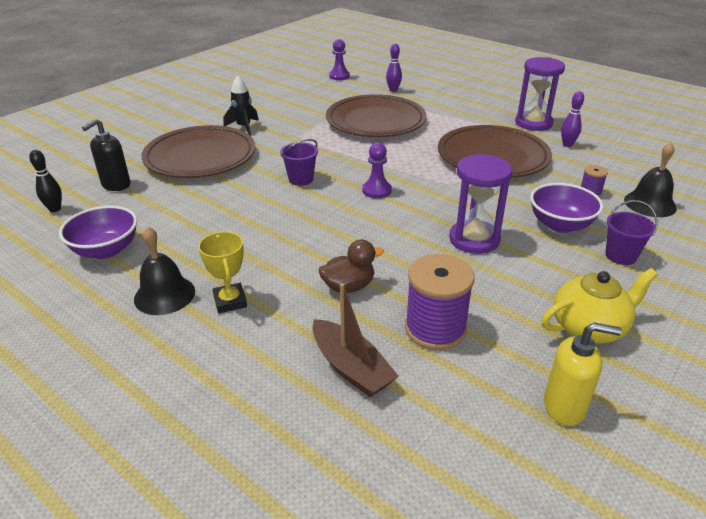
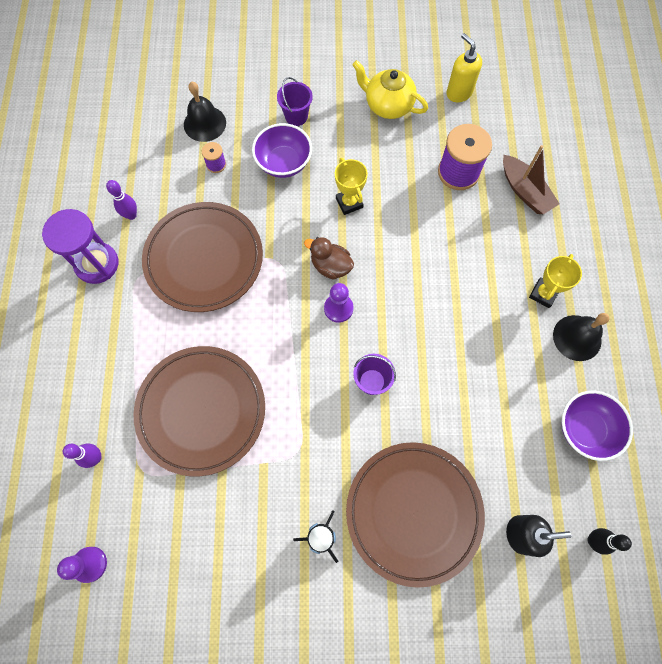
camera: 130 degrees left, 35 degrees up
(349, 286) = (466, 240): brown duck -> brown duck (330, 266)
(351, 368) = (524, 191): brown boat -> brown boat turned 135 degrees clockwise
(474, 239) = (349, 203): purple hourglass -> yellow trophy

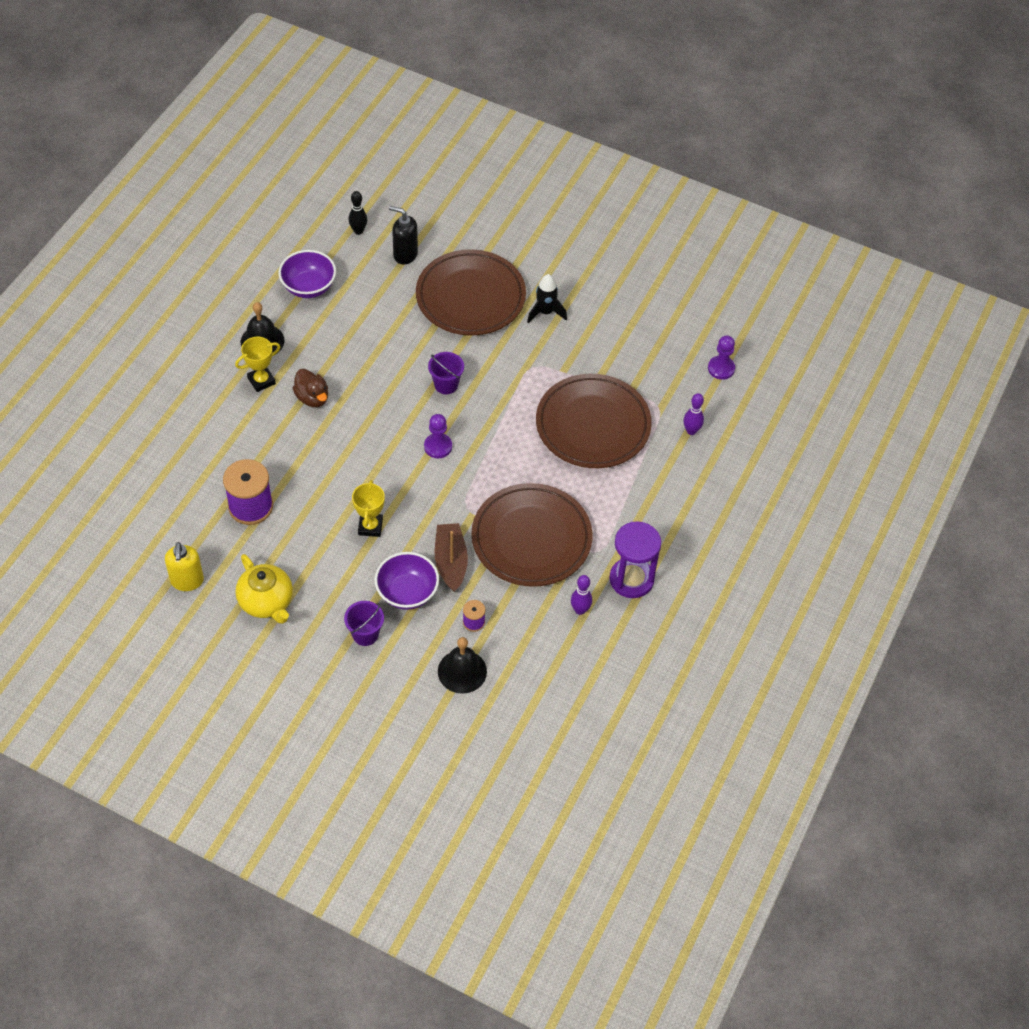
camera: 155 degrees left, 15 degrees down
(330, 266) = (423, 481): brown duck -> brown duck (312, 398)
(524, 191) = (206, 463): brown boat -> brown boat (451, 562)

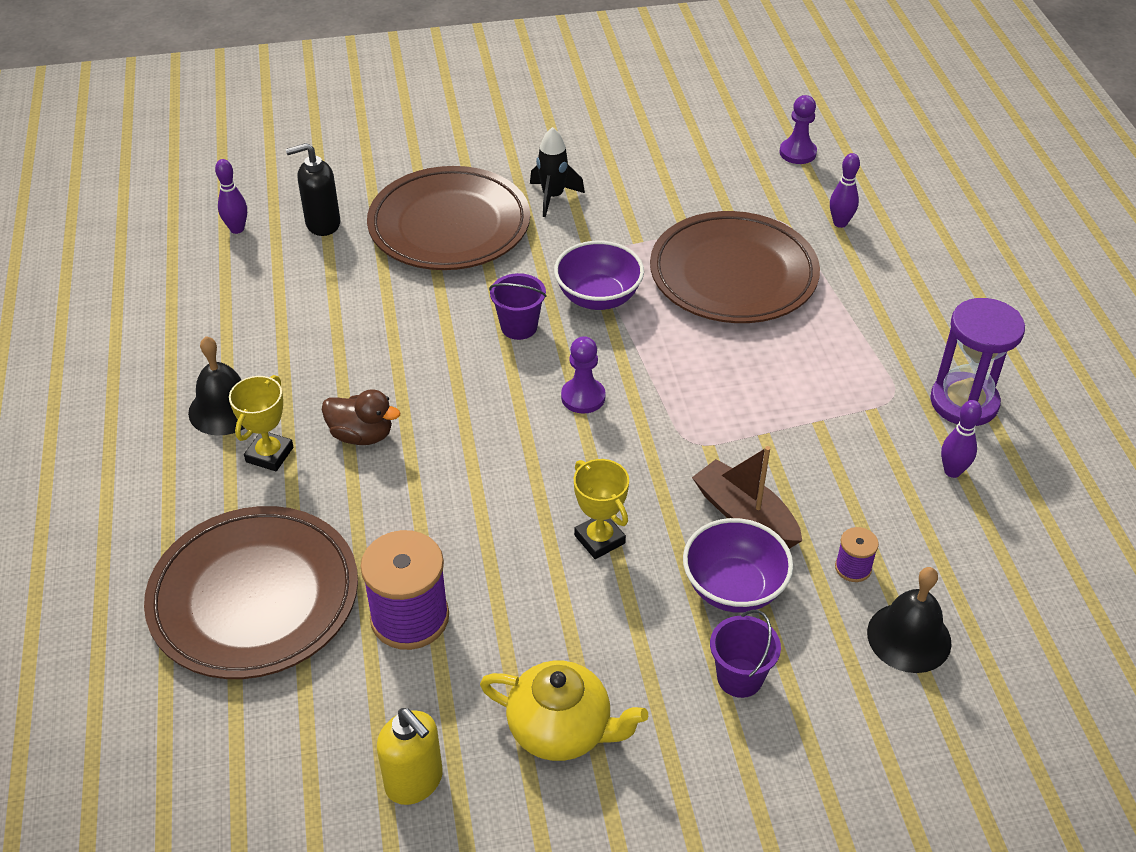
camera: 35 degrees left, 10 degrees down
(309, 287) = (230, 317): purple bowl -> purple bowl (598, 297)
(358, 231) = (237, 229): black bowling pin -> purple bowling pin
(531, 538) = (806, 429): brown plate -> brown plate (254, 598)

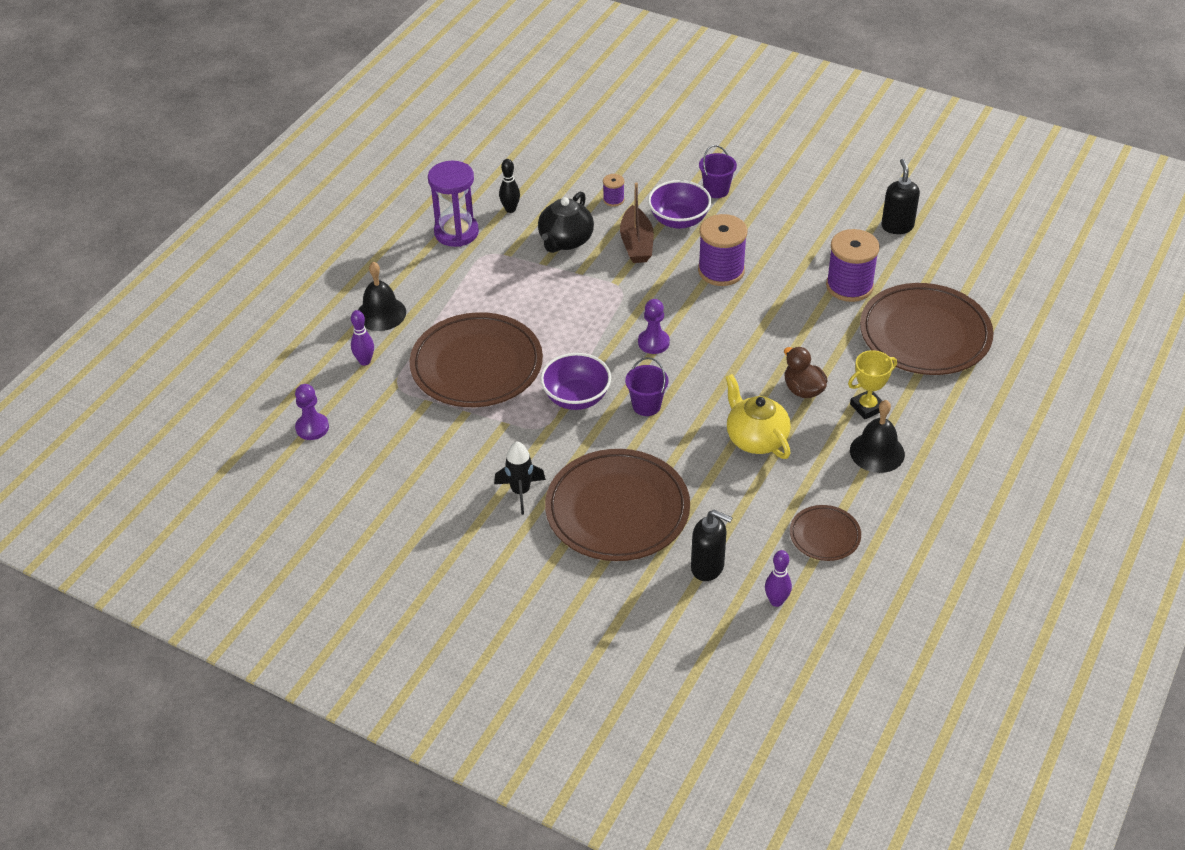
camera: 140 degrees left, 0 degrees up
(228, 301) = (824, 536): none -> brown plate
(414, 782) = (897, 226): yellow soap dispenser -> black soap dispenser
(562, 729) = (815, 212): yellow teapot -> yellow teapot (755, 439)
(599, 539) = (721, 271): yellow trophy -> purple spool
(832, 467) = (565, 241): none -> black teapot
(909, 637) = (624, 167): black bell -> black bell (381, 313)
(952, 471) = (510, 209): purple bowling pin -> black bowling pin

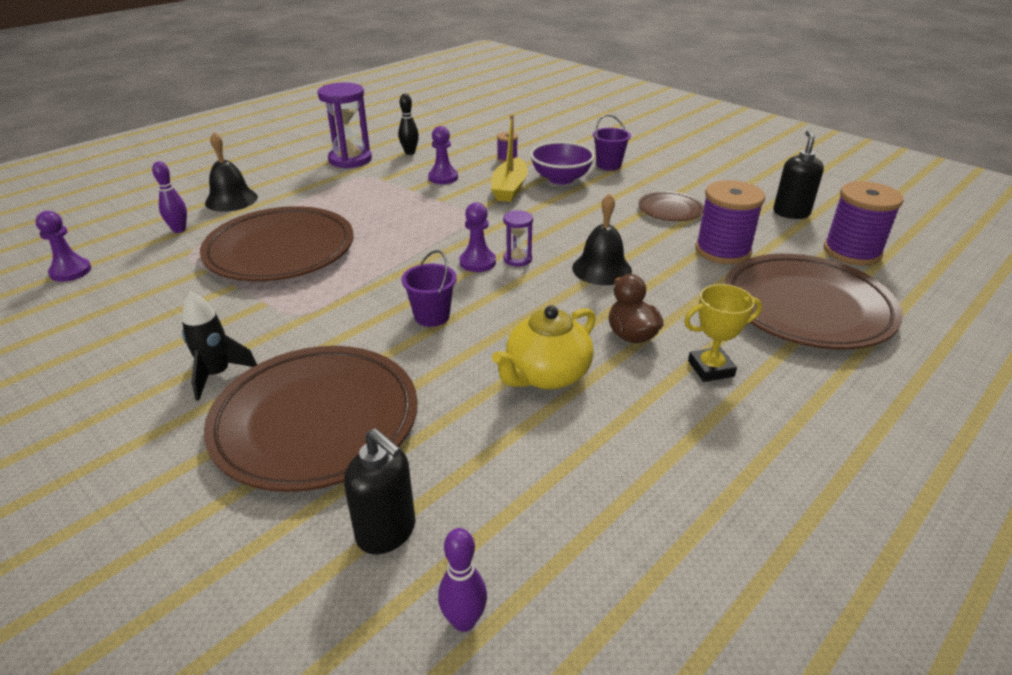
camera: 15 degrees right, 10 degrees down
(565, 241) = (443, 178): black teapot -> purple pawn
(576, 398) = (359, 295): purple bowl -> none
(636, 244) = (509, 188): brown boat -> yellow boat
(685, 332) = (517, 259): none -> purple hourglass
(721, 271) = (584, 218): purple spool -> purple spool (852, 252)
(755, 439) = (546, 375): yellow teapot -> yellow teapot turned 120 degrees counterclockwise
(824, 536) = (590, 527): brown plate -> brown plate (670, 210)
(877, 452) = (710, 425): black bell -> black bell (601, 269)

